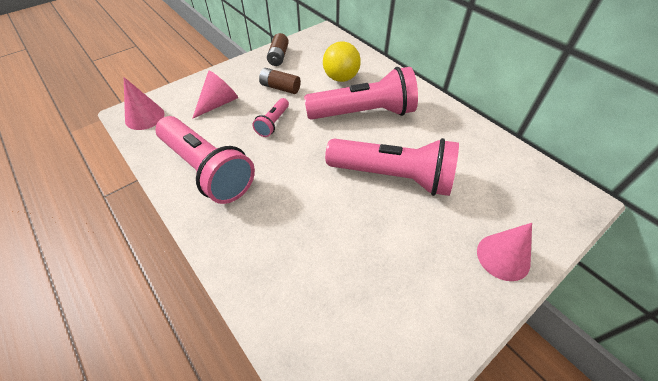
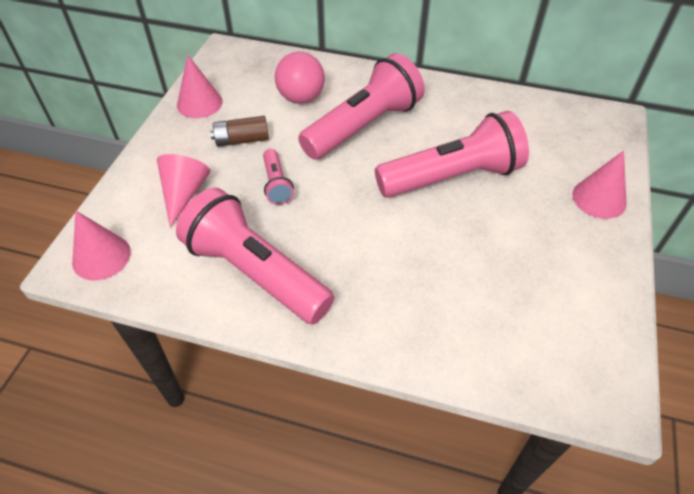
camera: 35 degrees left, 0 degrees up
(207, 170) = (255, 273): pink flashlight -> pink flashlight turned 150 degrees counterclockwise
(278, 56) = (199, 103): brown battery -> pink cone
(341, 78) = (301, 98): yellow ball -> pink ball

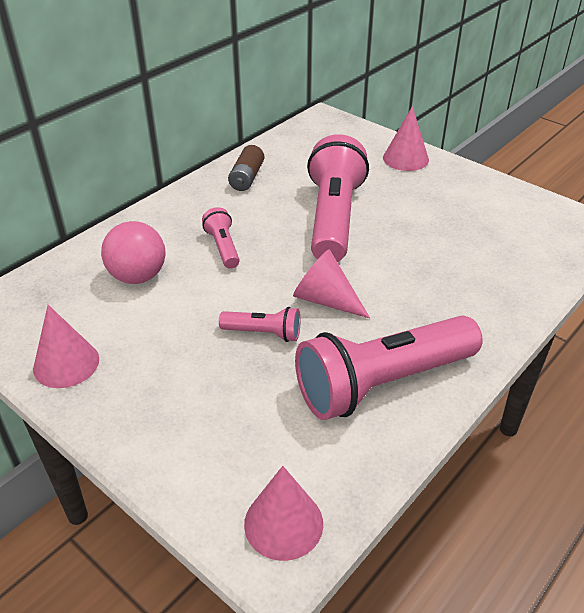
camera: 65 degrees left, 10 degrees down
(184, 193) = (224, 415): pink cone -> pink cone (325, 299)
(242, 140) = (169, 342): brown battery -> brown battery (247, 178)
(363, 126) = (223, 247): pink flashlight -> pink flashlight, size x0.46

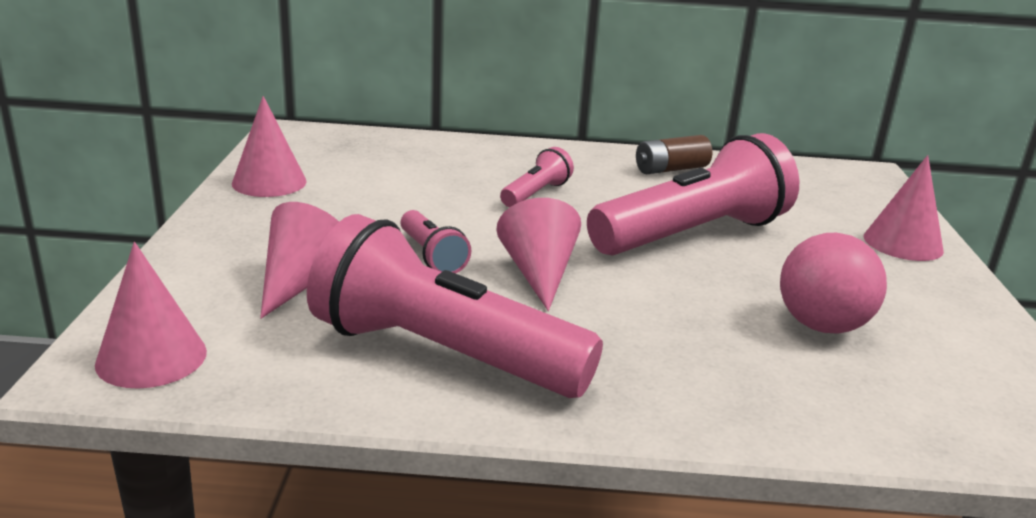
camera: 50 degrees right, 15 degrees down
(138, 276) = (428, 171): pink ball -> pink ball (821, 326)
(243, 409) = (301, 282): none -> pink cone

